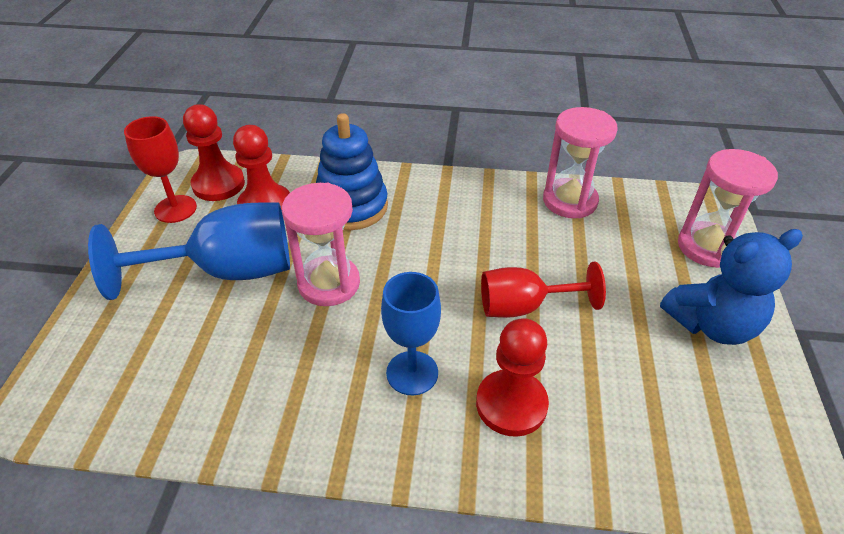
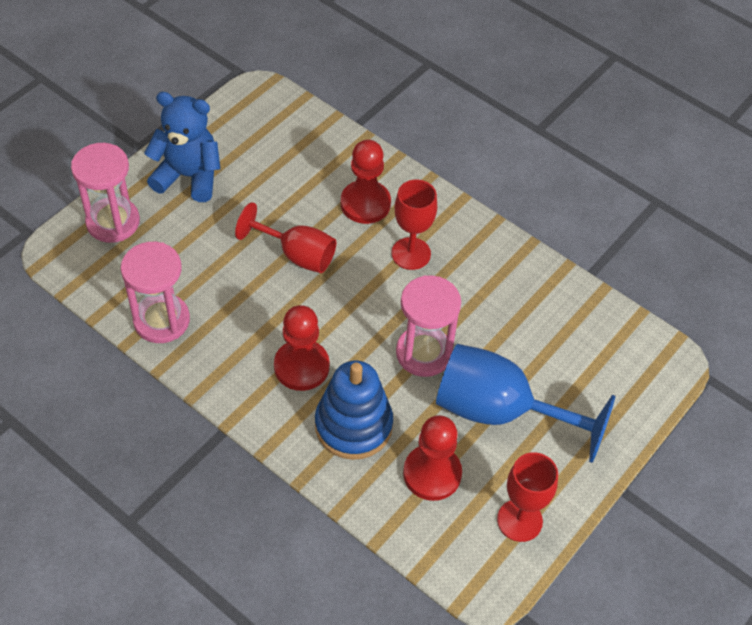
camera: 150 degrees left, 10 degrees up
(218, 184) = (464, 534): red pawn -> red pawn (301, 366)
(412, 373) = (411, 253): blue goblet -> red goblet

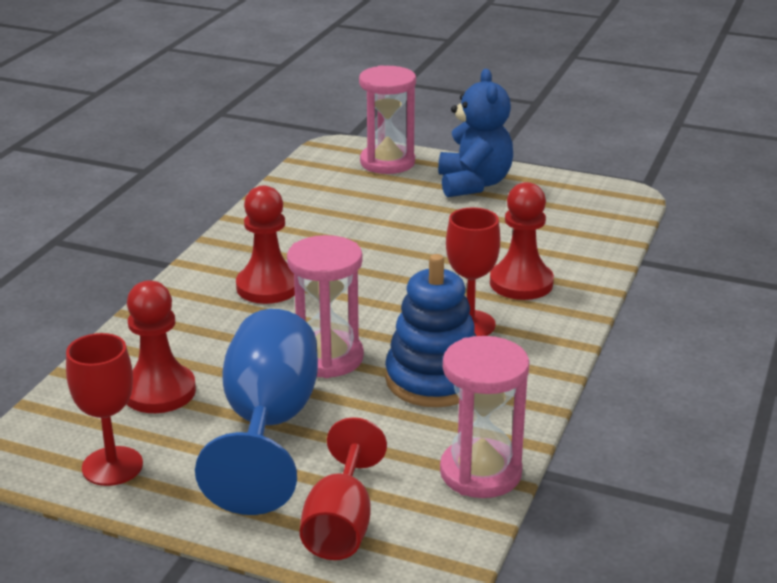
camera: 75 degrees right, 25 degrees down
(161, 320) = (285, 206): pink hourglass -> pink hourglass (480, 472)
(297, 255) = (415, 257): red goblet -> red goblet (341, 524)
(353, 425) = (205, 330): blue stacking toy -> blue stacking toy (434, 379)

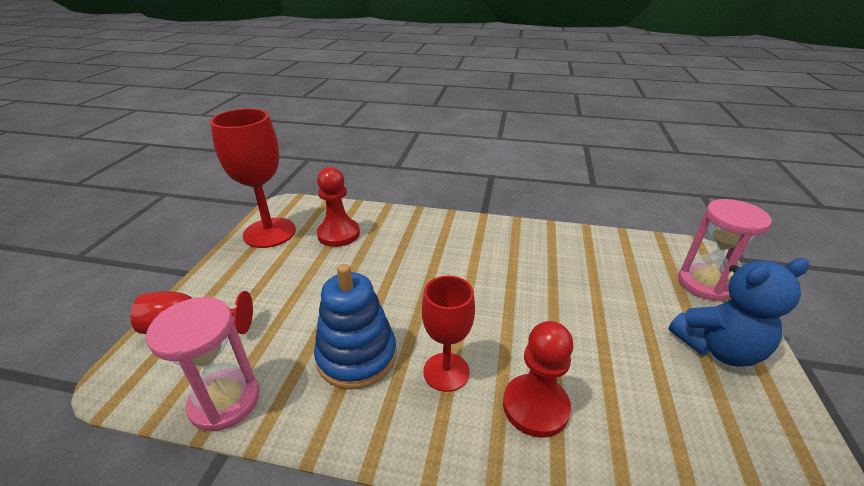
camera: 80 degrees right, 5 degrees up
(112, 466) = (269, 233): red goblet -> red goblet, size x1.59
(268, 287) = (466, 253): red pawn -> none
(268, 425) = (301, 280): blue goblet -> none
(327, 358) = (381, 294): pink hourglass -> none

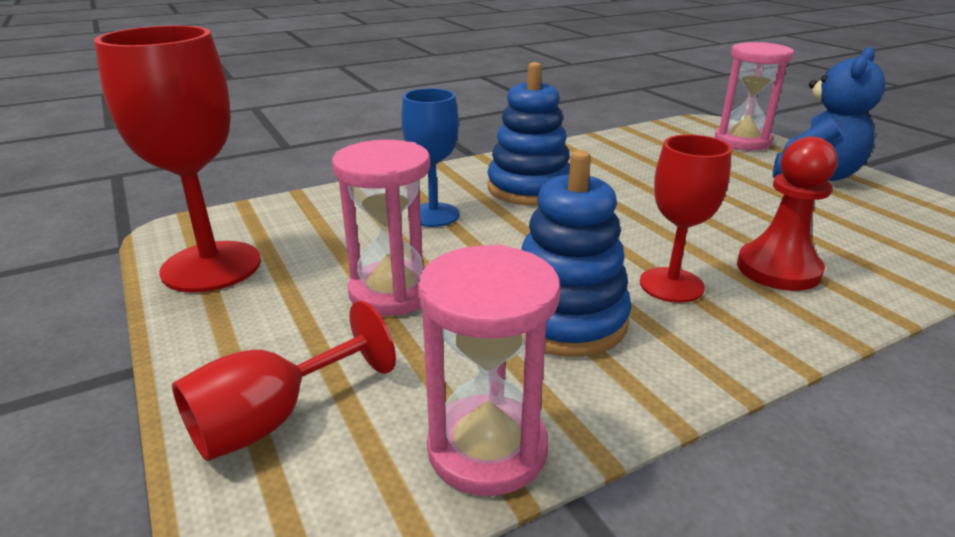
camera: 40 degrees left, 5 degrees down
(311, 288) = (392, 292): none -> pink hourglass
(338, 234) = (330, 229): red pawn -> none
(396, 248) = (433, 215): none -> blue goblet
(474, 253) = (529, 188): none -> blue stacking toy

